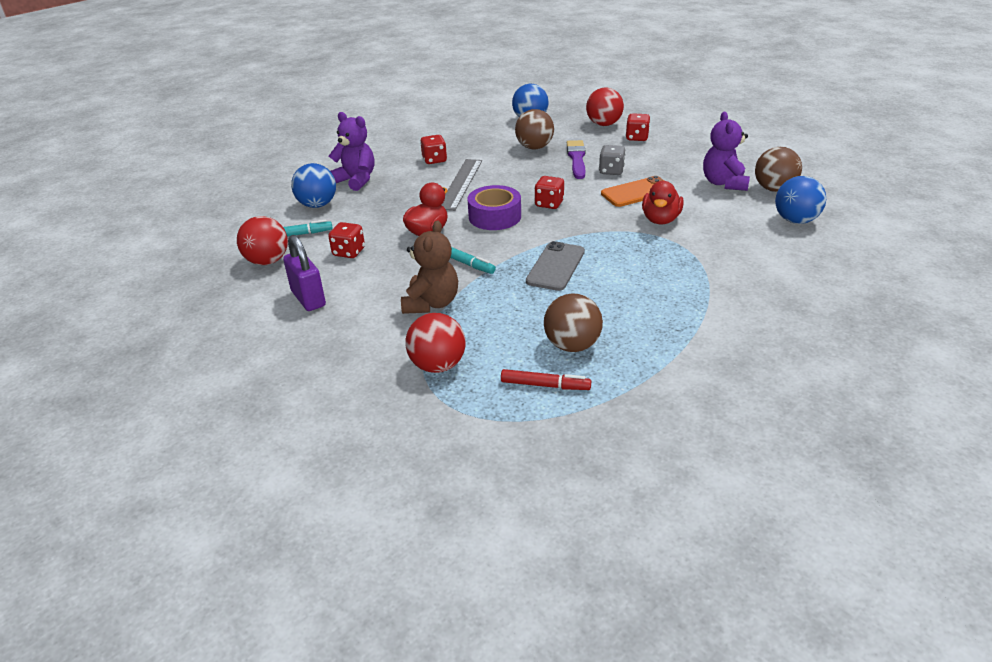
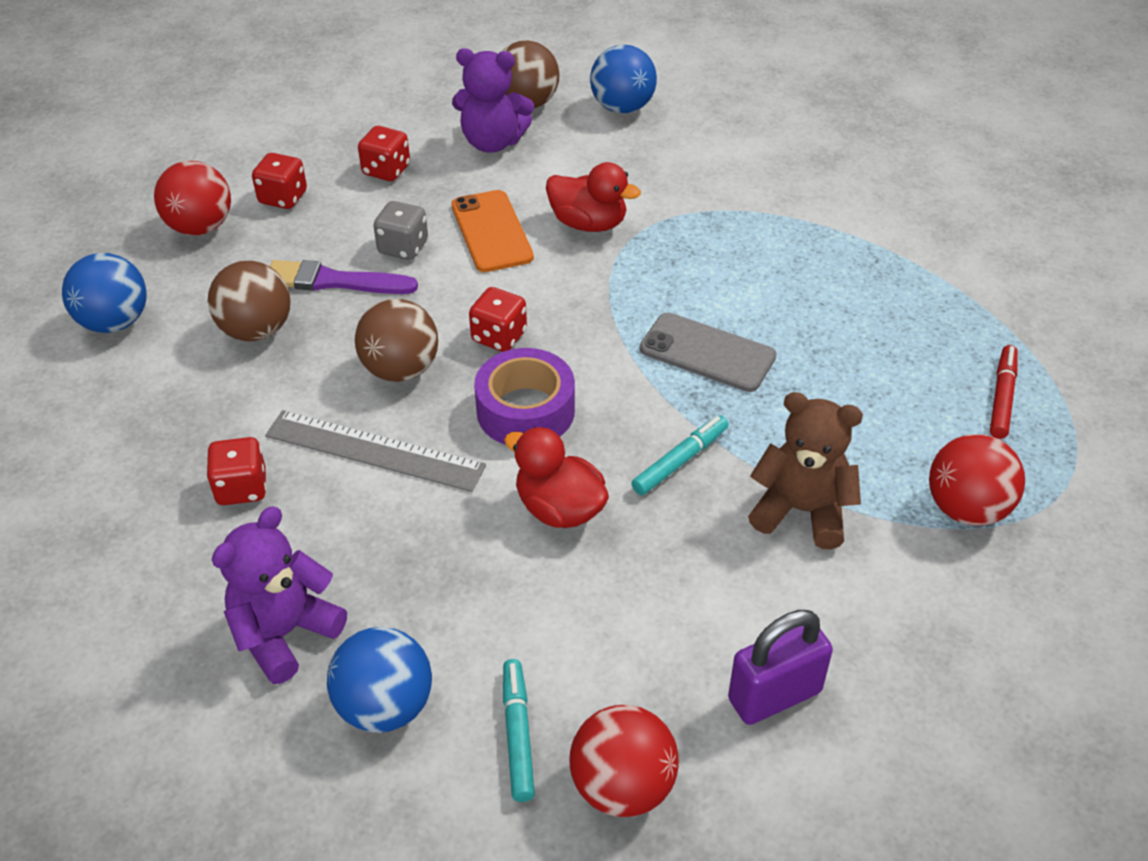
camera: 85 degrees left, 10 degrees up
(349, 252) = (611, 636): red dice -> red dice (386, 170)
(572, 345) = (913, 361): brown ball -> brown ball (401, 369)

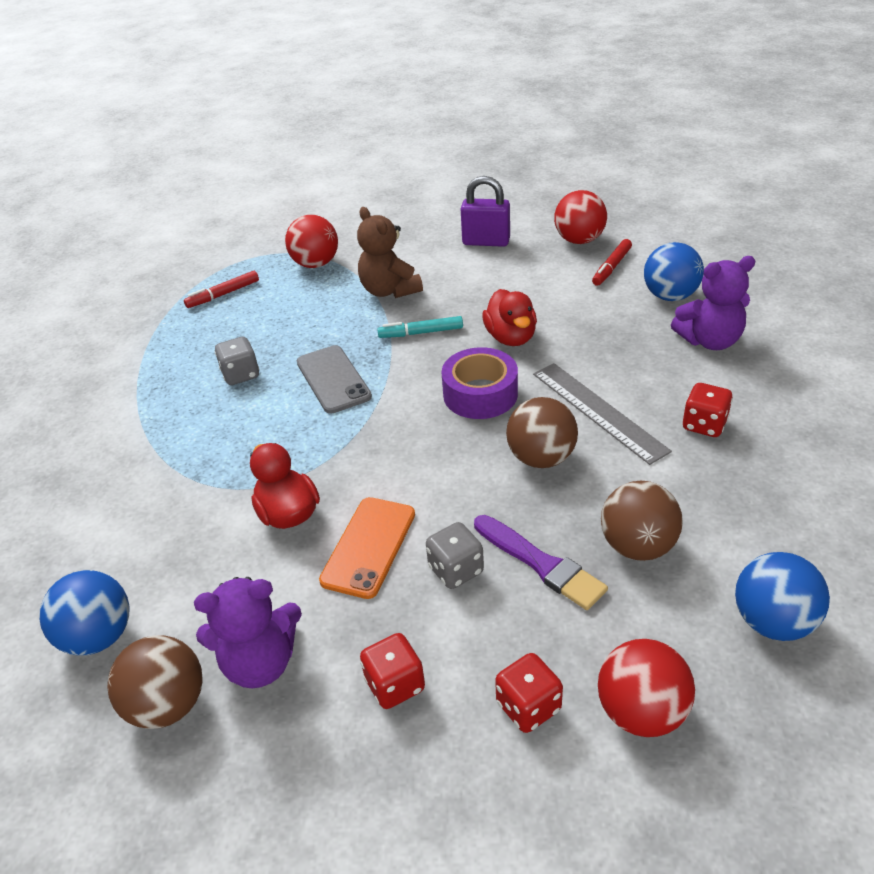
camera: 140 degrees left, 5 degrees down
(492, 142) = (260, 662): purple teddy bear -> purple teddy bear turned 120 degrees clockwise
(499, 336) = (451, 450): red dice -> none
(517, 734) = (611, 267): turquoise marker -> red marker
(813, 312) = (241, 375): none -> grey dice

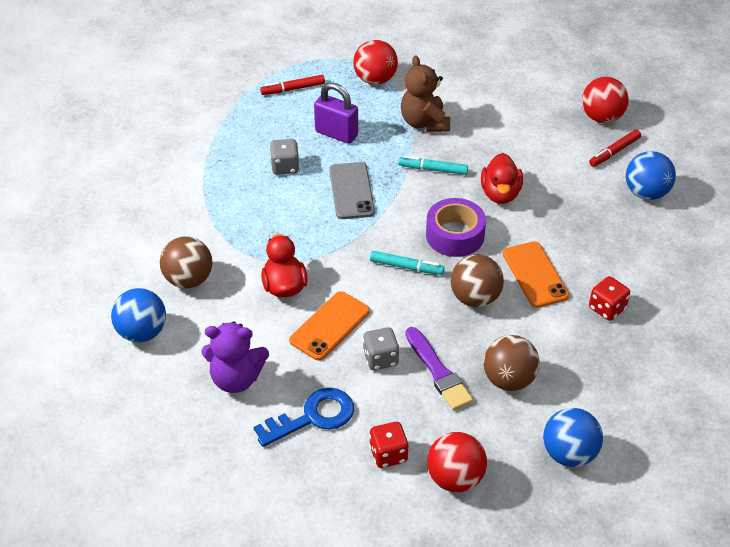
camera: 15 degrees right, 5 degrees up
(168, 705) = (174, 386): brown ball -> brown ball (188, 280)
(395, 684) = (313, 417): red dice -> blue key
(438, 445) = (406, 267): none -> turquoise marker
(486, 242) = (523, 97): purple padlock -> purple padlock (336, 134)
(598, 411) = (535, 275): grey ruler -> orange phone
(710, 341) = (654, 242): purple teddy bear -> none

